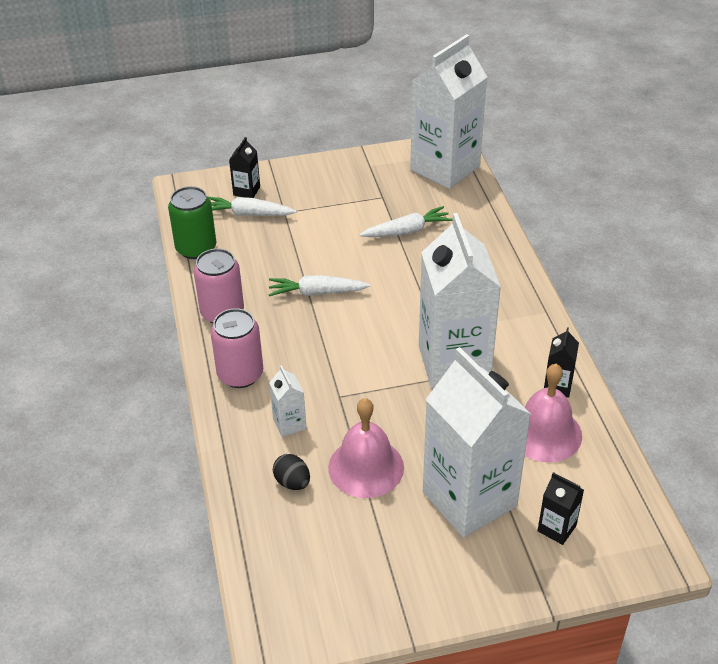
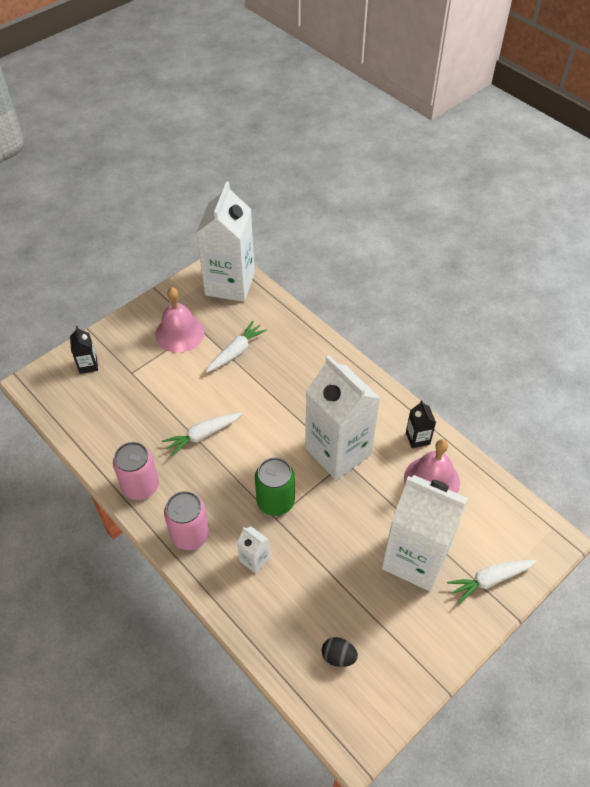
camera: 30 degrees left, 10 degrees up
(196, 248) = (81, 436): green can -> green can (275, 501)
(248, 214) = (103, 386): white carrot -> white carrot (489, 580)
(292, 482) = (287, 608): black egg -> black egg (338, 656)
(366, 467) = (331, 568): pink bell -> pink bell (180, 333)
(556, 528) = (483, 552): black carton -> none

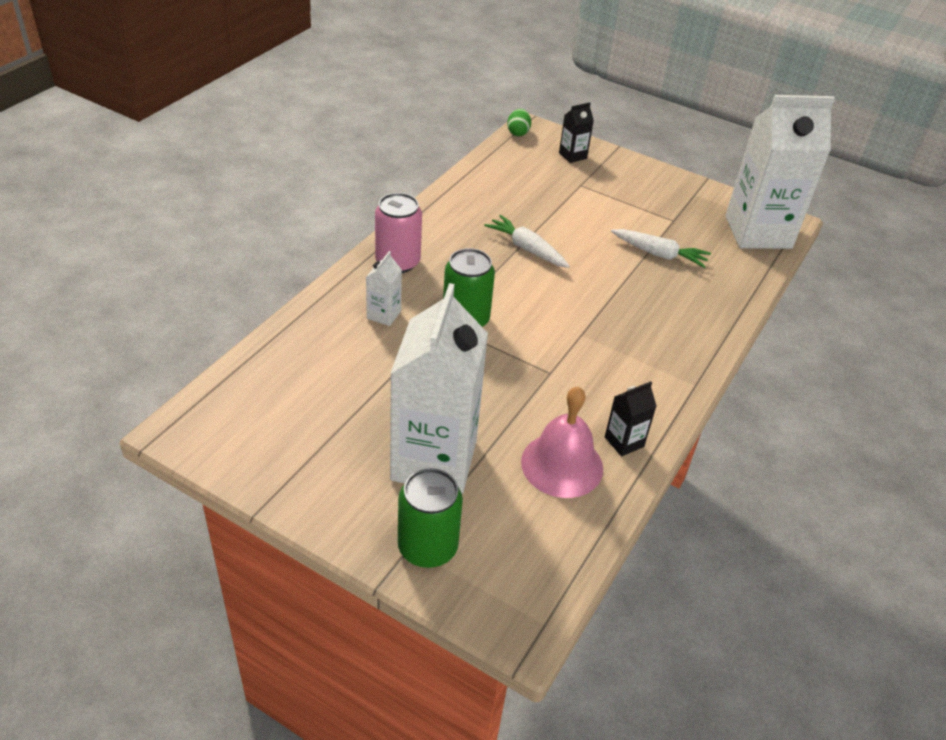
camera: 70 degrees right, 10 degrees down
(36, 394) = (518, 133): none -> green egg
(140, 486) = (442, 218): pink can -> none
(180, 333) = (656, 207): pink bell -> none
(338, 451) = (562, 364): white carton -> none
(338, 656) = (281, 402): black egg -> none
(489, 580) = (427, 547): white carrot -> green can

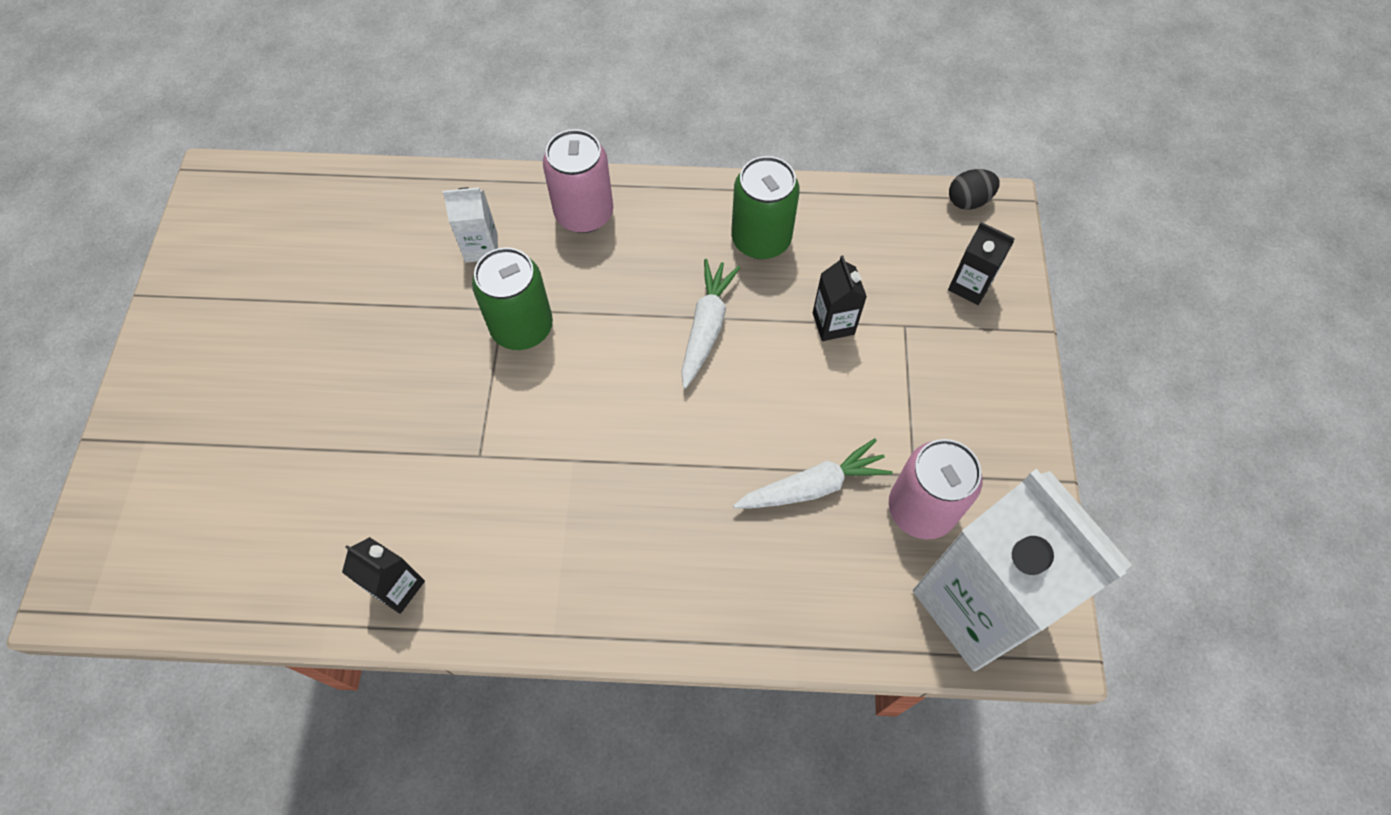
camera: 65 degrees right, 20 degrees up
(427, 547) = (149, 458): green can -> green can (761, 239)
(434, 460) = (274, 405): white carton -> none
(518, 133) = (968, 201): green egg -> black egg
(561, 206) = (833, 323): none -> black carton
(562, 465) = (326, 534): pink bell -> none
(659, 254) = (813, 486): white carrot -> white carrot turned 105 degrees counterclockwise
(695, 226) = (921, 509): none -> pink can

